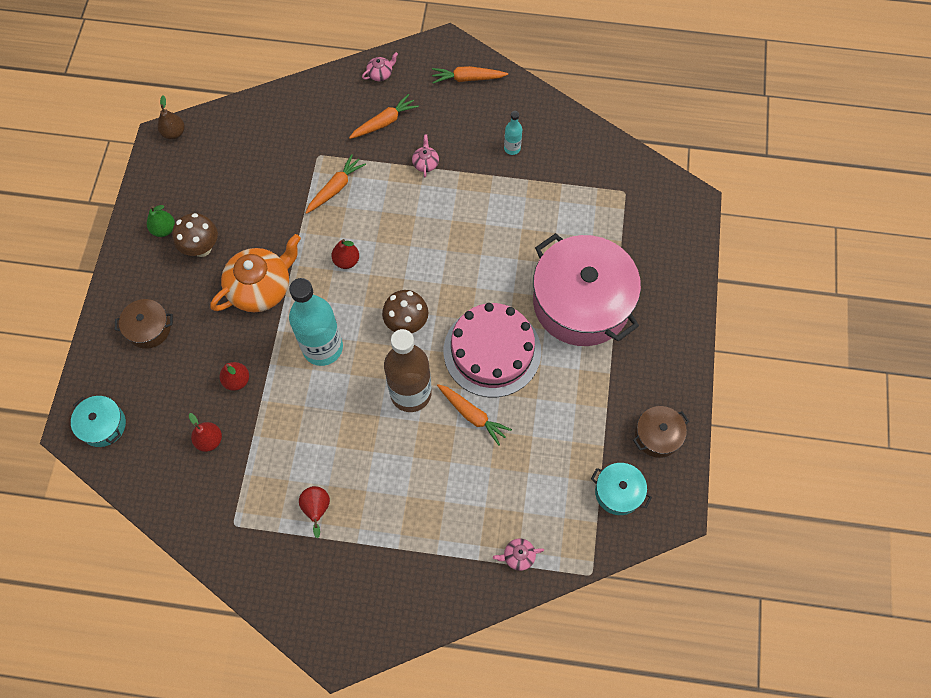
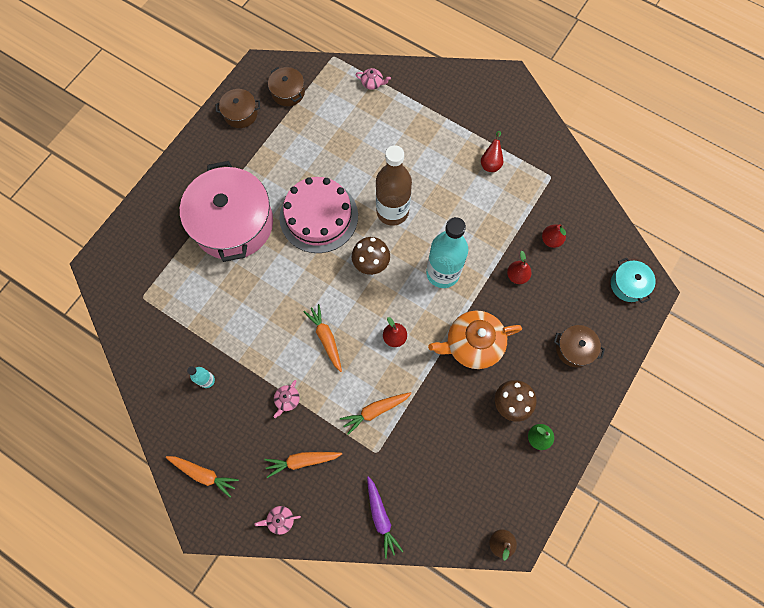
camera: 155 degrees left, 5 degrees up
(291, 109) = (381, 517): none -> purple carrot
(472, 415) = (356, 178): orange carrot -> orange carrot (326, 338)
(618, 492) = (288, 92): turquoise pot -> brown pot

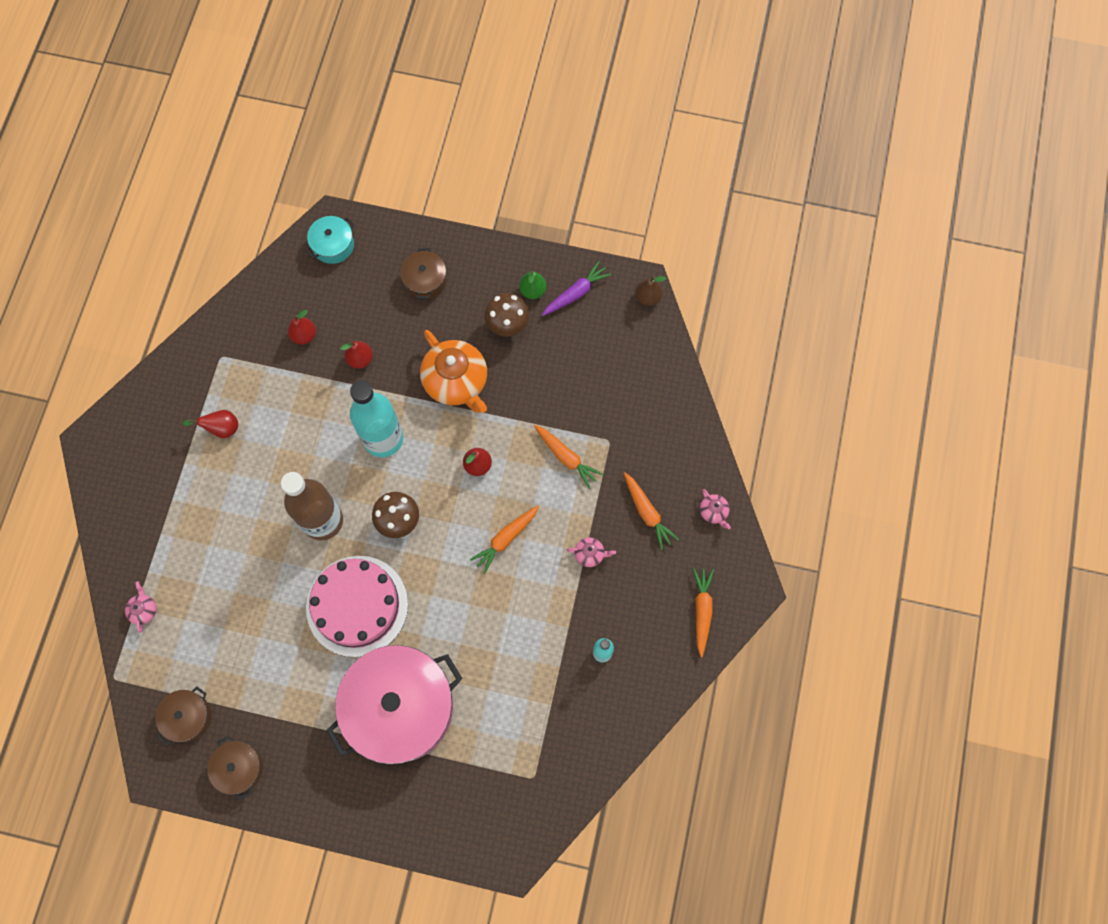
camera: 110 degrees left, 0 degrees up
(381, 517) = (670, 414): purple carrot -> purple carrot (576, 293)

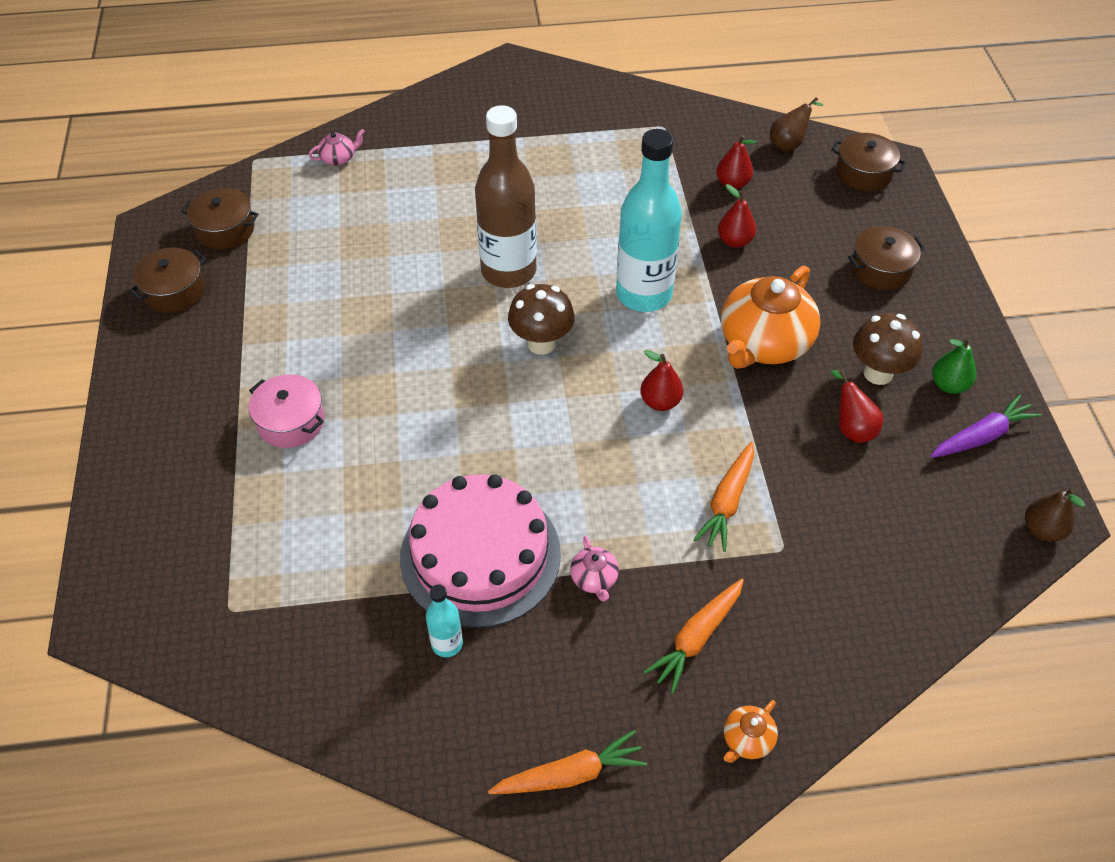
camera: 70 degrees right, 20 degrees down
(222, 428) = (578, 153): red pear -> red pear (852, 428)
(281, 279) = (788, 144): none -> brown pear
(333, 245) = (863, 173): turquoise pot -> brown pot
(357, 606) = (412, 336): pink cake -> pink cake (480, 555)
(400, 707) = (291, 422): pink pot -> pink pot, size x0.45
(506, 539) = (570, 466): orange carrot -> none
(576, 293) = (981, 436): purple carrot -> purple carrot turned 60 degrees counterclockwise
(713, 512) = (747, 740): pink teapot -> orange teapot

